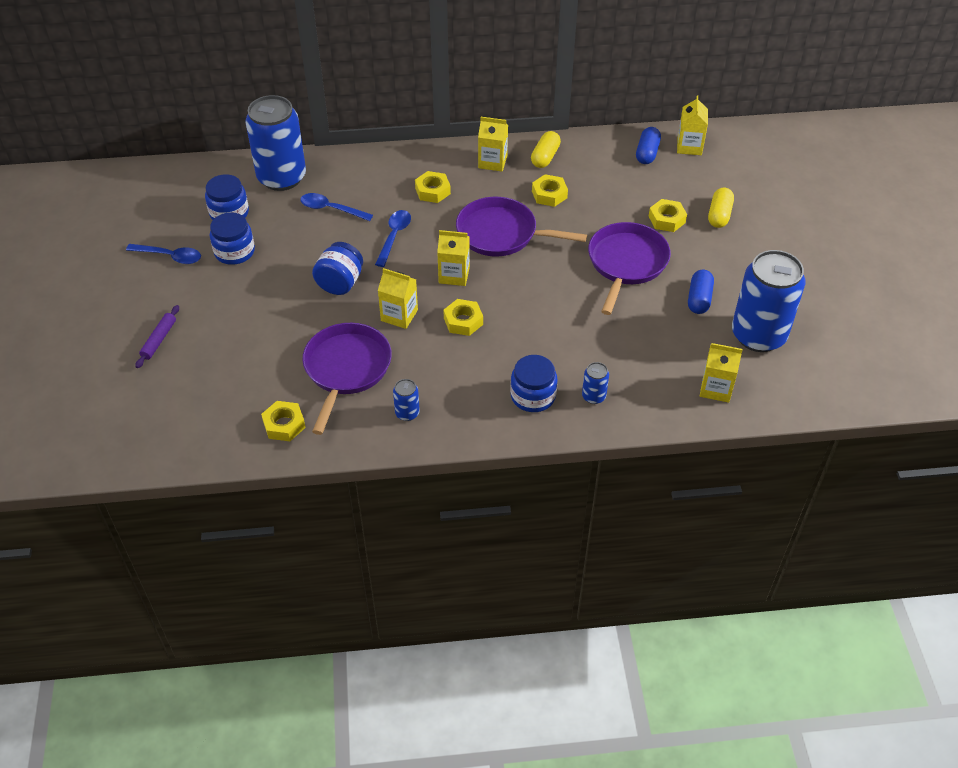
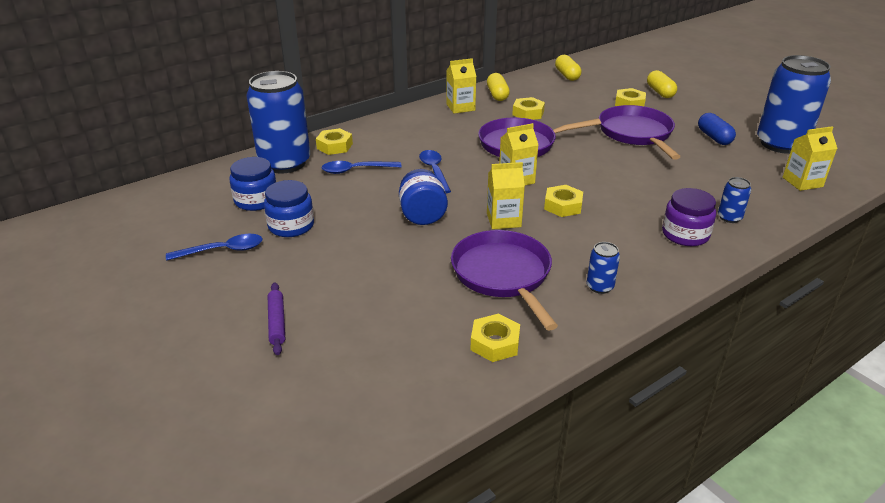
camera: 30 degrees left, 15 degrees down
(432, 191) = (433, 135): yellow nut -> yellow nut (334, 146)
(533, 396) = (685, 234): blue jar -> purple jar
(647, 153) = (567, 75): blue capsule -> yellow capsule
(689, 146) = (590, 65): yellow carton -> none

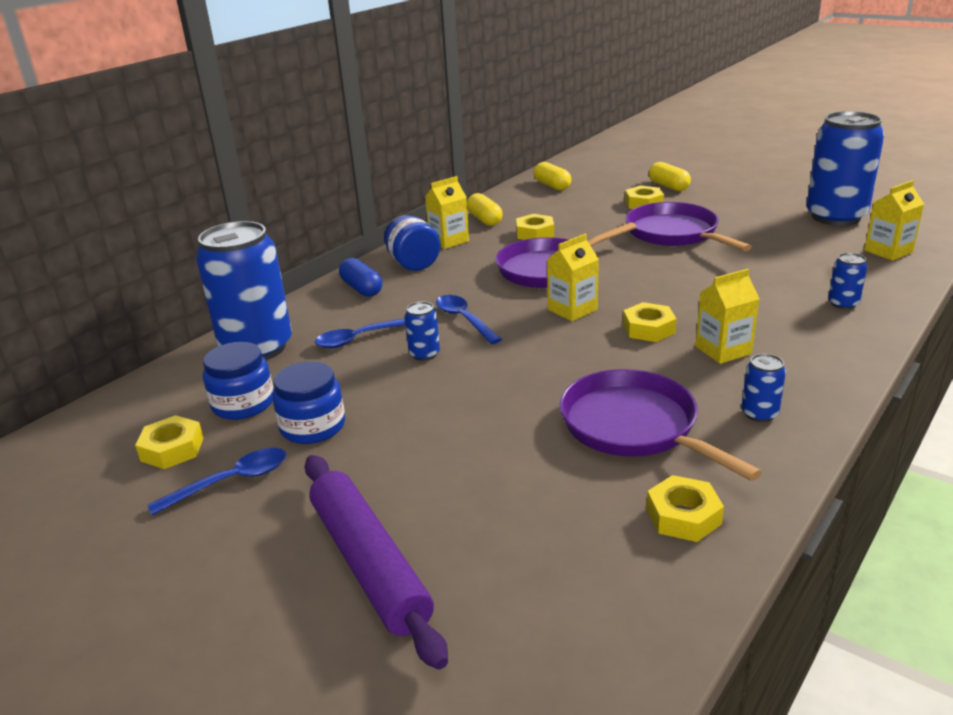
camera: 15 degrees left, 5 degrees down
(277, 322) = (369, 564): purple rolling pin -> purple rolling pin, size x2.04
(334, 146) = (314, 314): yellow nut -> yellow nut (172, 449)
(392, 191) = (424, 354): none -> blue can
(422, 215) = (483, 376): blue jar -> blue jar (413, 264)
(503, 220) = (589, 360): yellow carton -> yellow carton (723, 350)
(685, 234) = (810, 332): purple jar -> none
(714, 137) = (761, 223): blue capsule -> blue capsule (362, 289)

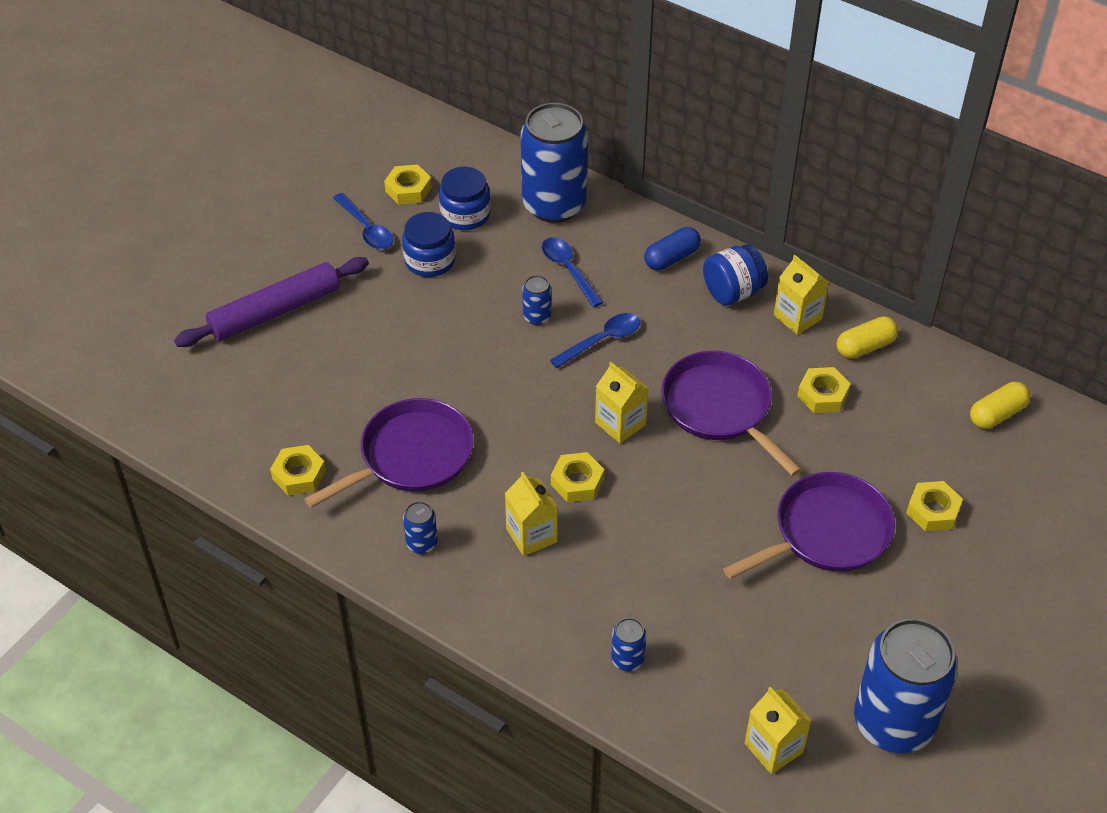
camera: 85 degrees right, 20 degrees up
(668, 186) = (1005, 546): yellow capsule -> none

